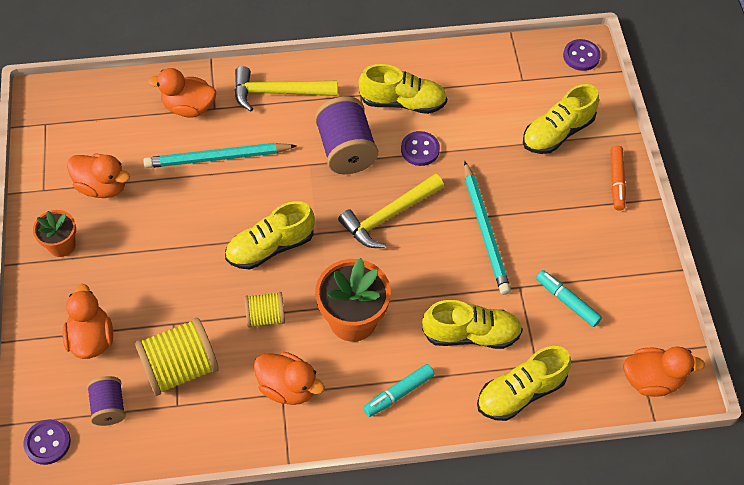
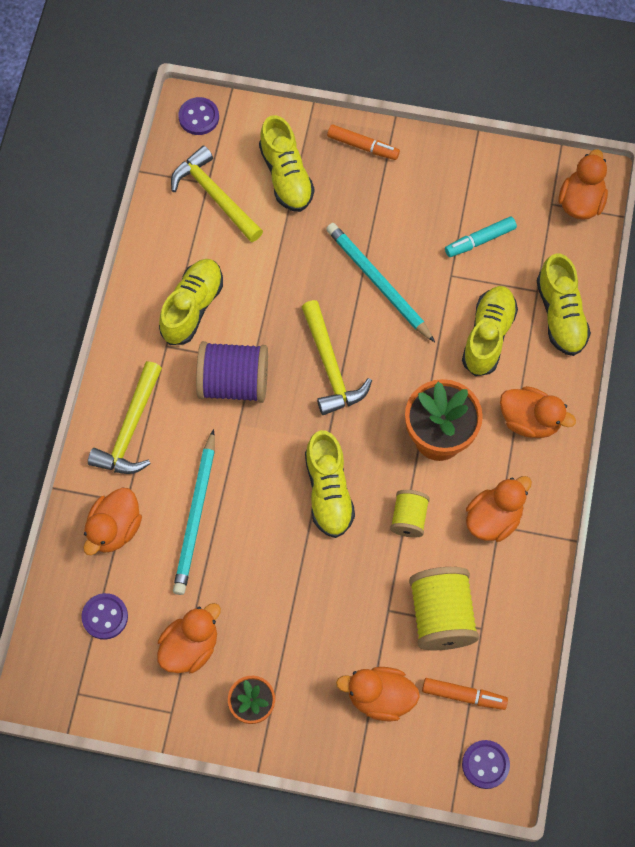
camera: 70 degrees left, 10 degrees up
(109, 407) = (463, 695): purple spool -> orange marker
(398, 393) = (530, 420): turquoise marker -> orange duck
(420, 149) = (259, 311): purple button -> purple button (105, 617)
(485, 230) = (378, 283): turquoise pencil -> turquoise pencil turned 135 degrees counterclockwise
(513, 88) = (215, 196): none -> yellow hammer

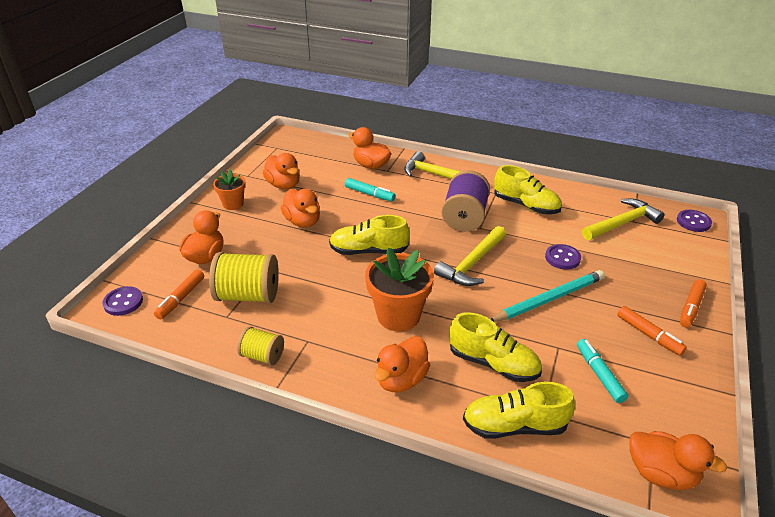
camera: 100 degrees right, 30 degrees down
(105, 617) = (317, 158): purple button -> purple button (562, 258)
(196, 515) = (369, 194): turquoise pencil -> turquoise marker
(286, 176) = (648, 260): yellow shoe -> none
(330, 366) = (472, 263): yellow hammer -> yellow hammer turned 45 degrees counterclockwise
(409, 518) = (333, 289): yellow spool -> yellow spool (262, 356)
(414, 191) = (649, 335): none -> orange marker
(493, 518) = (315, 338): orange duck -> orange duck (303, 221)

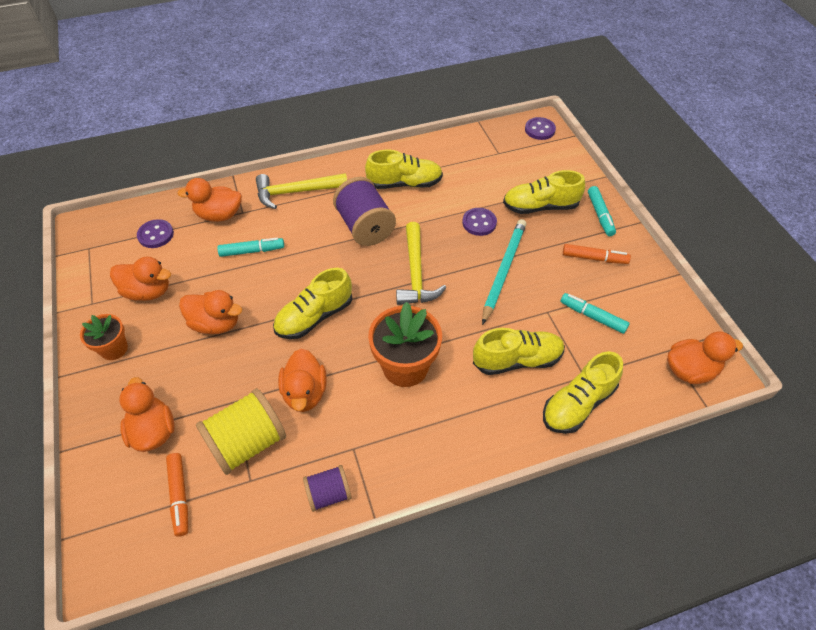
camera: 40 degrees left, 15 degrees up
(123, 302) = (118, 547): purple button -> purple button (156, 235)
(262, 356) = (328, 494): yellow spool -> purple spool
(401, 379) = (465, 426): orange duck -> orange duck (305, 393)
(622, 223) = (492, 160): yellow hammer -> none
(633, 273) = (540, 206): none -> yellow shoe
(690, 307) = (600, 215): orange marker -> turquoise marker

